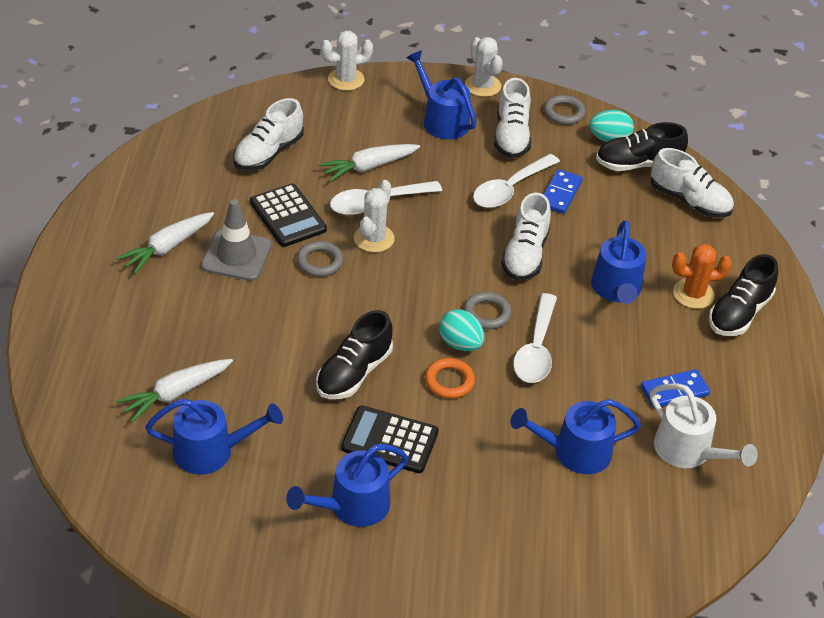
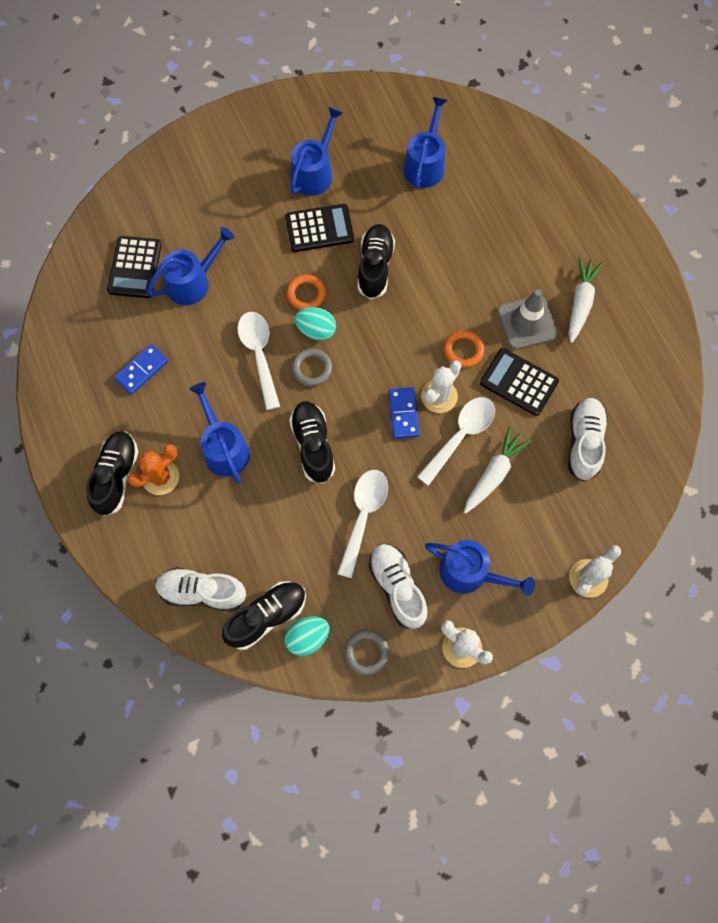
camera: 155 degrees right, 25 degrees up
(176, 394) = (478, 191): white carrot -> none
(211, 451) = (425, 164): blue watering can -> blue watering can turned 135 degrees clockwise
(320, 262) = (463, 350): grey ring -> orange ring
(374, 238) = (439, 396): white cactus -> white cactus turned 45 degrees clockwise
(525, 255) = (313, 445): white shoe -> black shoe
(560, 194) = (318, 535): blue domino -> blue domino (403, 414)
(639, 500) = (135, 267): none -> black calculator
(688, 451) = (114, 323): white watering can -> none

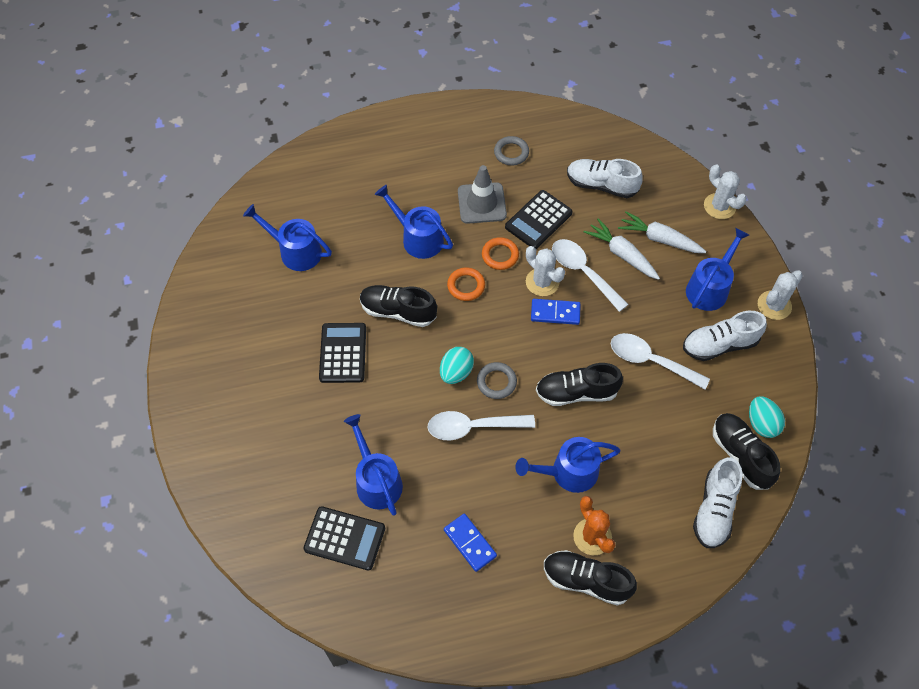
camera: 80 degrees left, 10 degrees down
(306, 294) = (414, 375): orange ring -> orange ring (466, 286)
(314, 173) = (276, 348): blue watering can -> blue watering can (418, 238)
(366, 652) = (776, 378): grey ring -> grey ring (511, 153)
(580, 302) = (470, 161): white carrot -> white carrot (659, 239)

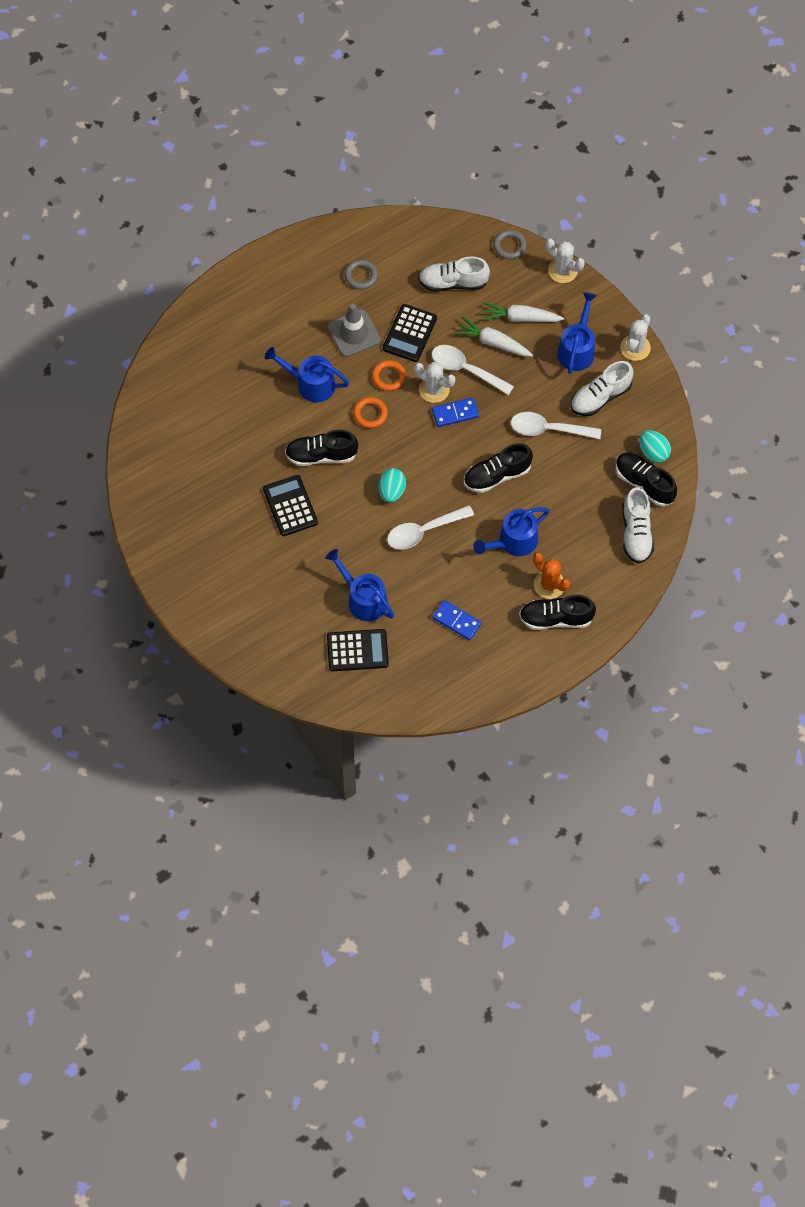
camera: 20 degrees left, 5 degrees up
(295, 251) = (208, 430): blue watering can -> none
(496, 382) = (428, 488): grey ring -> grey ring (509, 246)

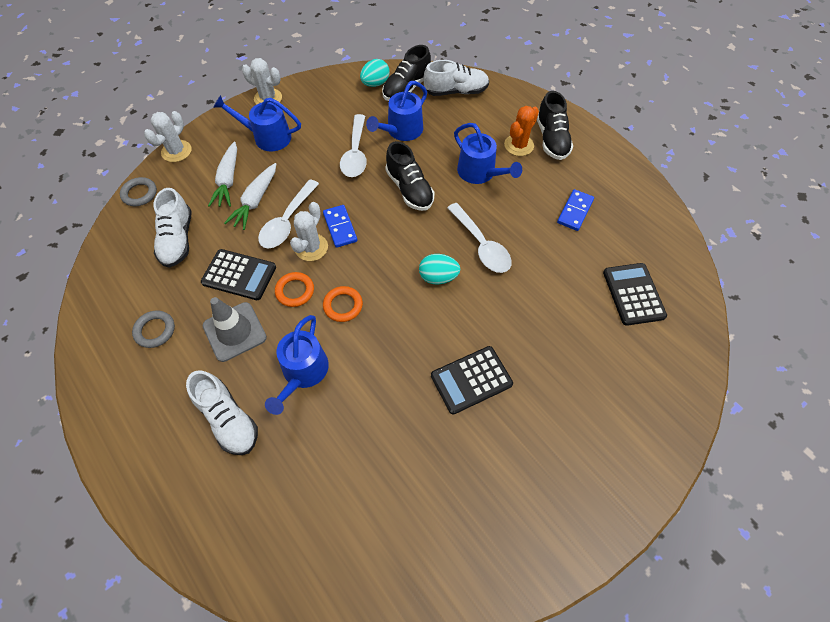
camera: 95 degrees left, 5 degrees down
(321, 455) = (400, 352): black shoe -> none
(363, 599) = (572, 293): blue watering can -> blue watering can (401, 131)
(600, 397) = (319, 119): white shoe -> white shoe (228, 419)

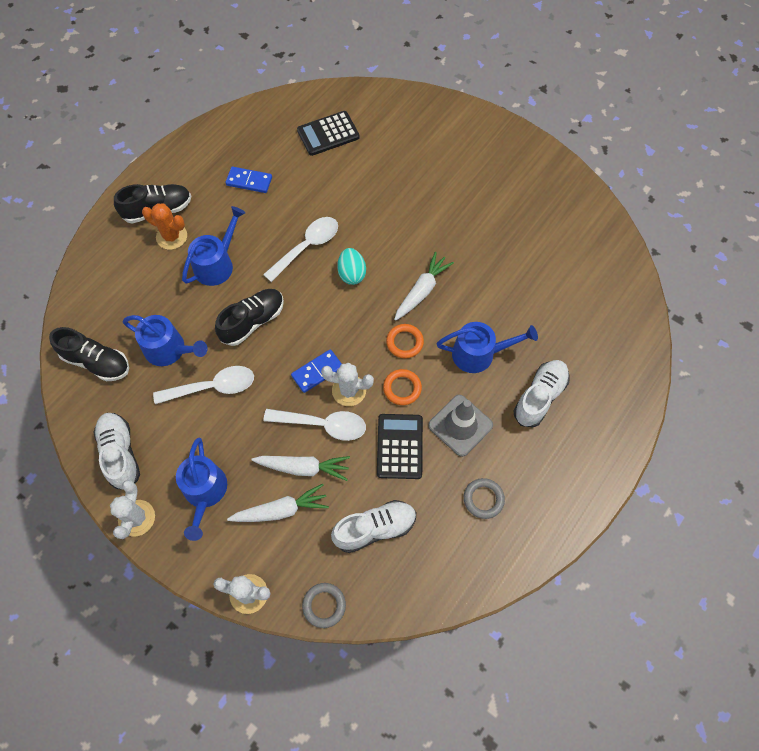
camera: 105 degrees left, 5 degrees up
(375, 83) = (93, 398): turquoise egg -> none
(398, 337) = (422, 291): none -> white carrot
(456, 91) = (96, 309): white shoe -> white shoe (120, 454)
(471, 380) = (442, 231): black calculator -> none

